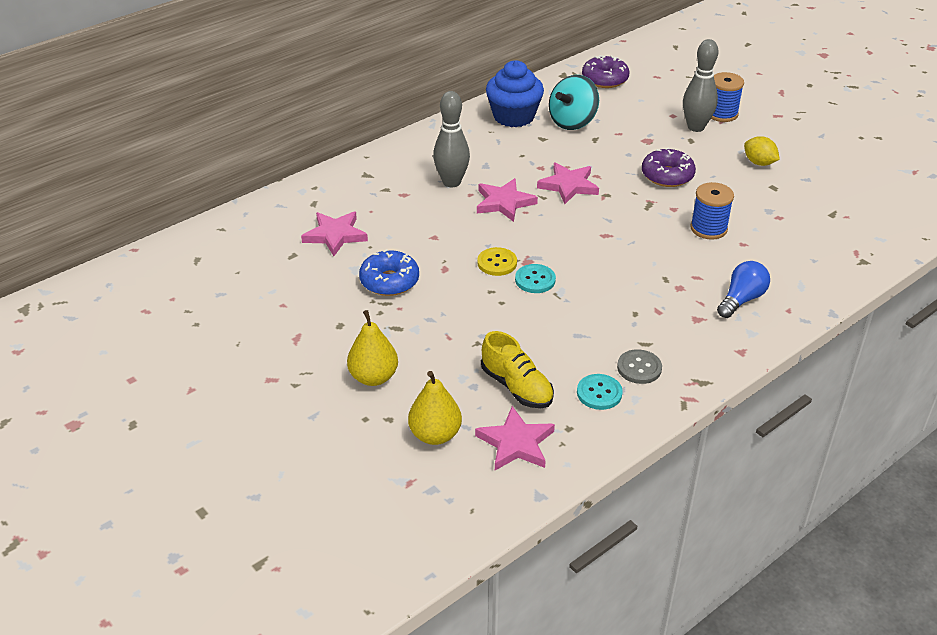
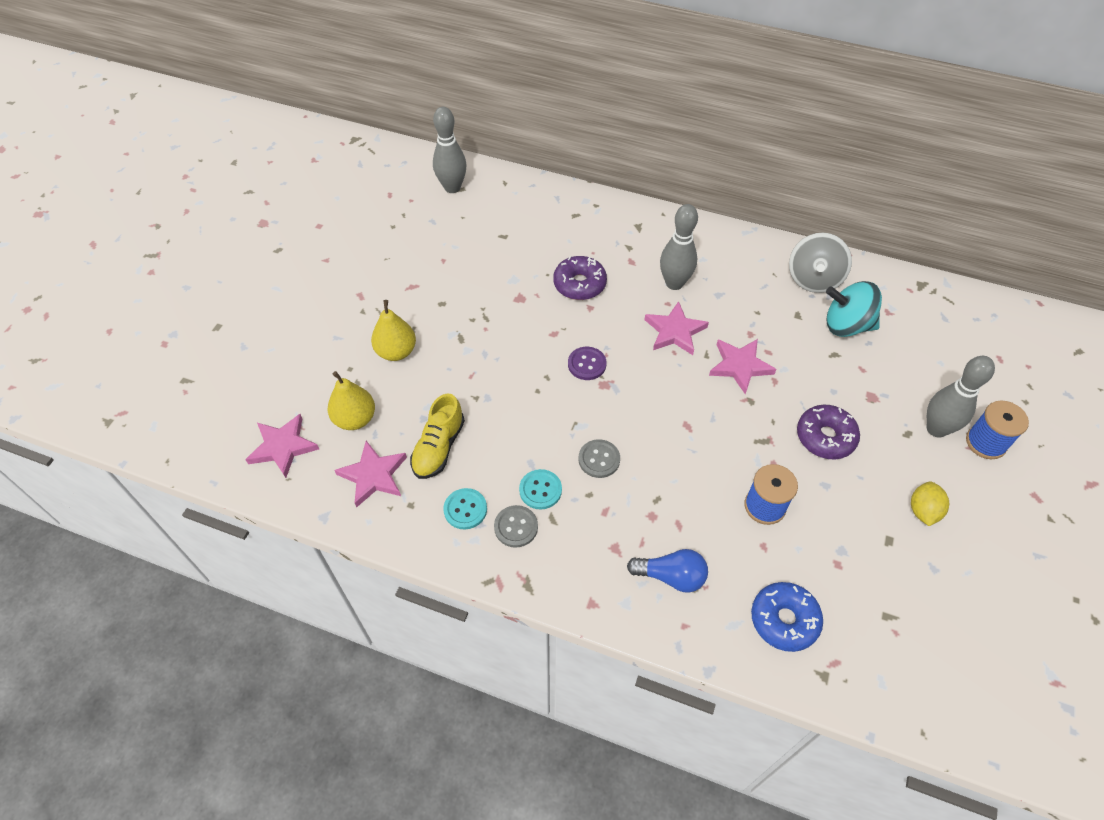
camera: 60 degrees right, 15 degrees up
(188, 264) = (452, 187): none -> grey bowling pin
(335, 235) = (545, 247): pink star -> pink star (283, 447)
(389, 281) = (513, 307): blue donut -> blue donut (784, 620)
(497, 263) = (587, 364): yellow button -> purple button
(514, 116) = (813, 279): blue cupcake -> grey spinning top
(535, 280) = (583, 401): turquoise button -> turquoise button (540, 490)
(604, 294) = (599, 459): none -> grey button
(605, 79) = (948, 319): purple donut -> purple donut (579, 284)

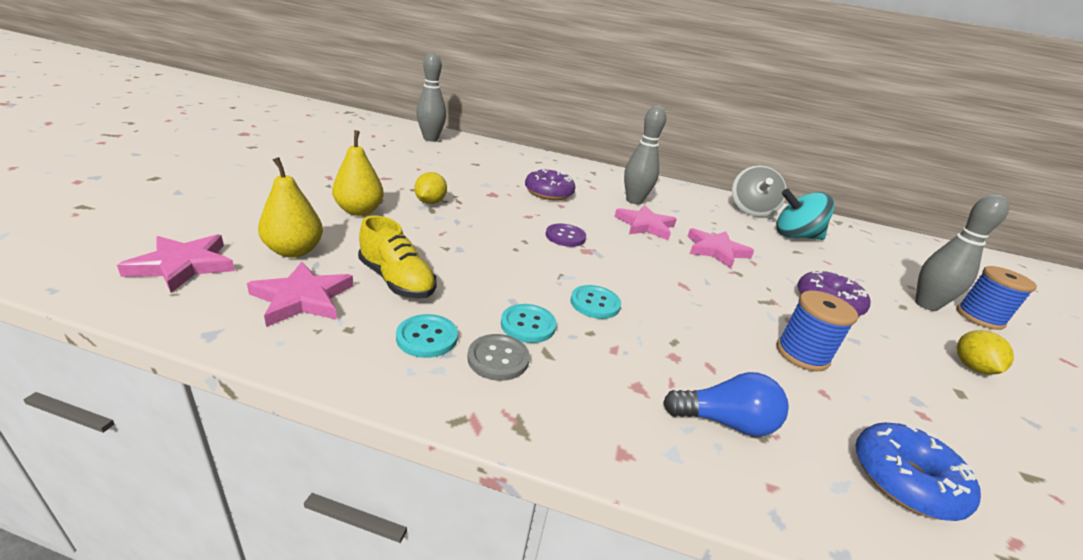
camera: 10 degrees left, 25 degrees down
(438, 447) = (397, 281): yellow shoe -> yellow shoe turned 60 degrees counterclockwise
(458, 325) = (430, 202): none -> yellow lemon
(599, 459) = (595, 303): grey button -> turquoise button

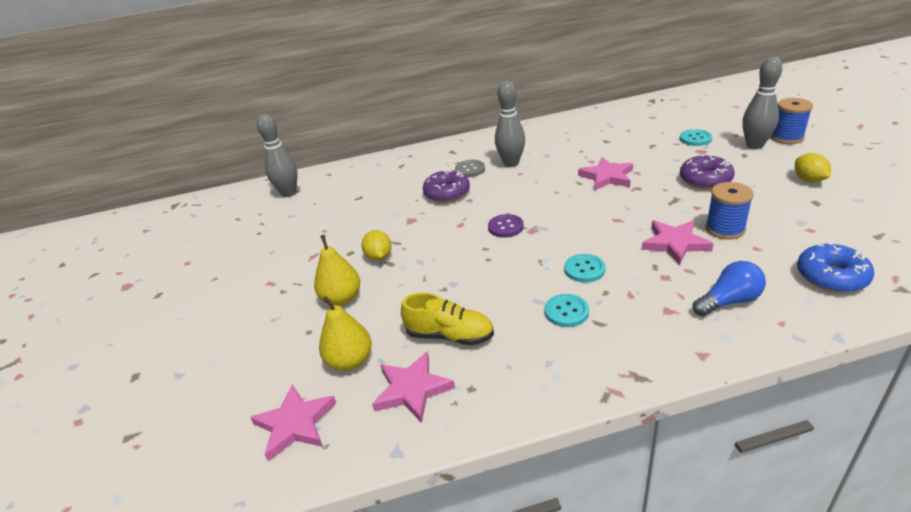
camera: 20 degrees left, 5 degrees up
(427, 337) = (523, 361): turquoise button -> turquoise button (695, 139)
(498, 359) = (578, 346): grey button -> grey button (470, 169)
(645, 225) = (543, 183): pink star -> pink star (675, 243)
(751, 211) = (592, 124): grey spinning top -> none
(795, 236) = (639, 132): turquoise spinning top -> none

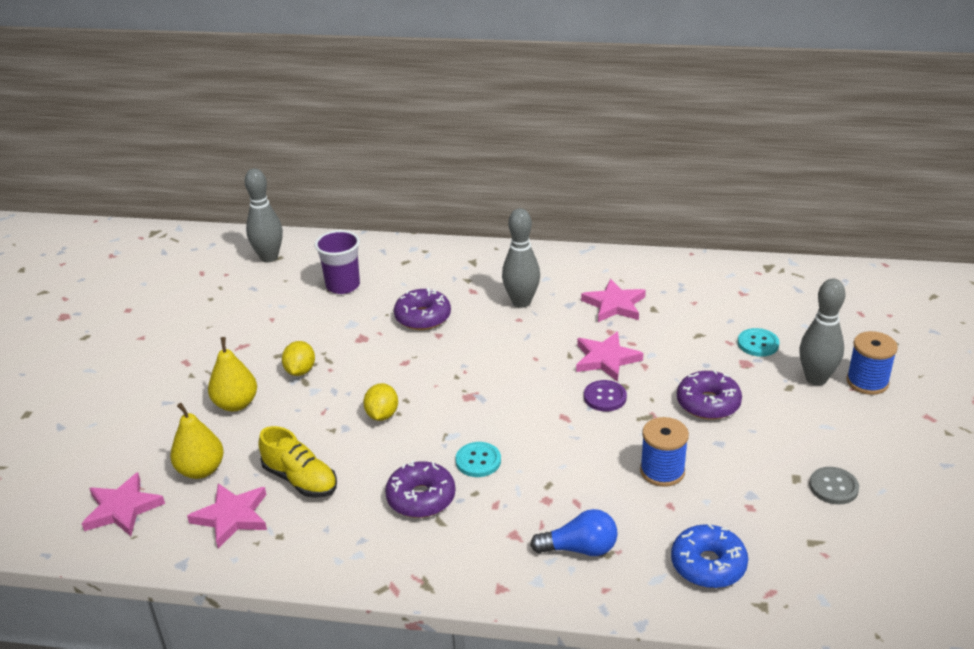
camera: 20 degrees right, 0 degrees up
(365, 193) = (343, 286): none -> purple cup
(470, 169) = (471, 294): grey button -> grey button (833, 487)
(505, 227) = (446, 382): purple button -> purple button (605, 397)
(566, 312) = (421, 498): turquoise button -> purple donut
(675, 243) = (594, 467): pink star -> pink star (614, 305)
(809, 180) = (822, 447): yellow lemon -> yellow lemon (382, 415)

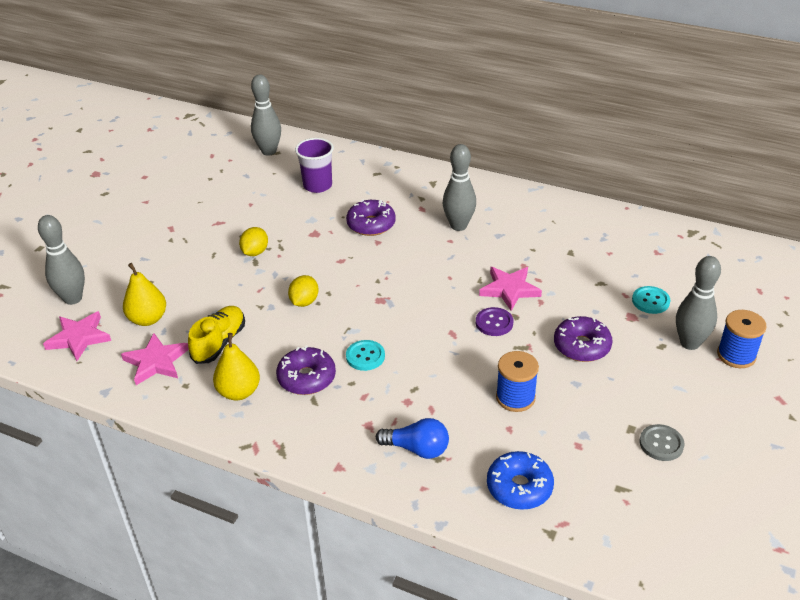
camera: 15 degrees right, 5 degrees up
(95, 465) = (73, 298): none -> grey bowling pin
(236, 404) = (195, 270): yellow pear -> yellow pear (239, 392)
(300, 480) = (219, 343): yellow shoe -> yellow shoe turned 120 degrees counterclockwise
(614, 305) = (537, 242): pink star -> none

